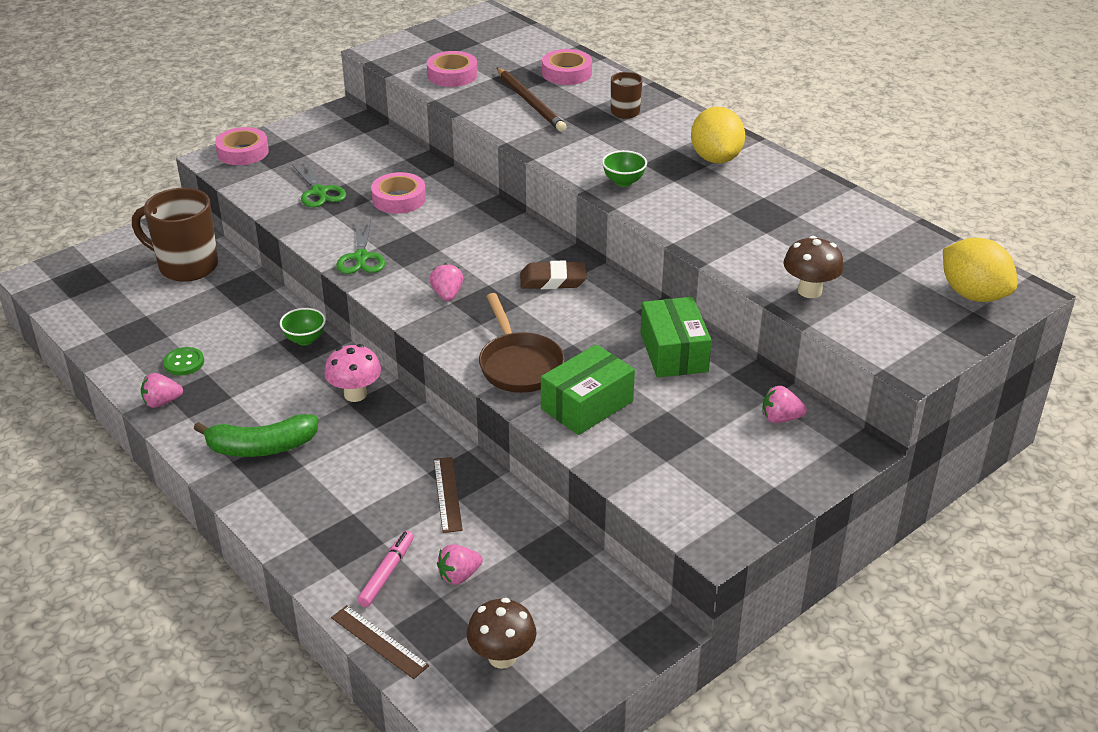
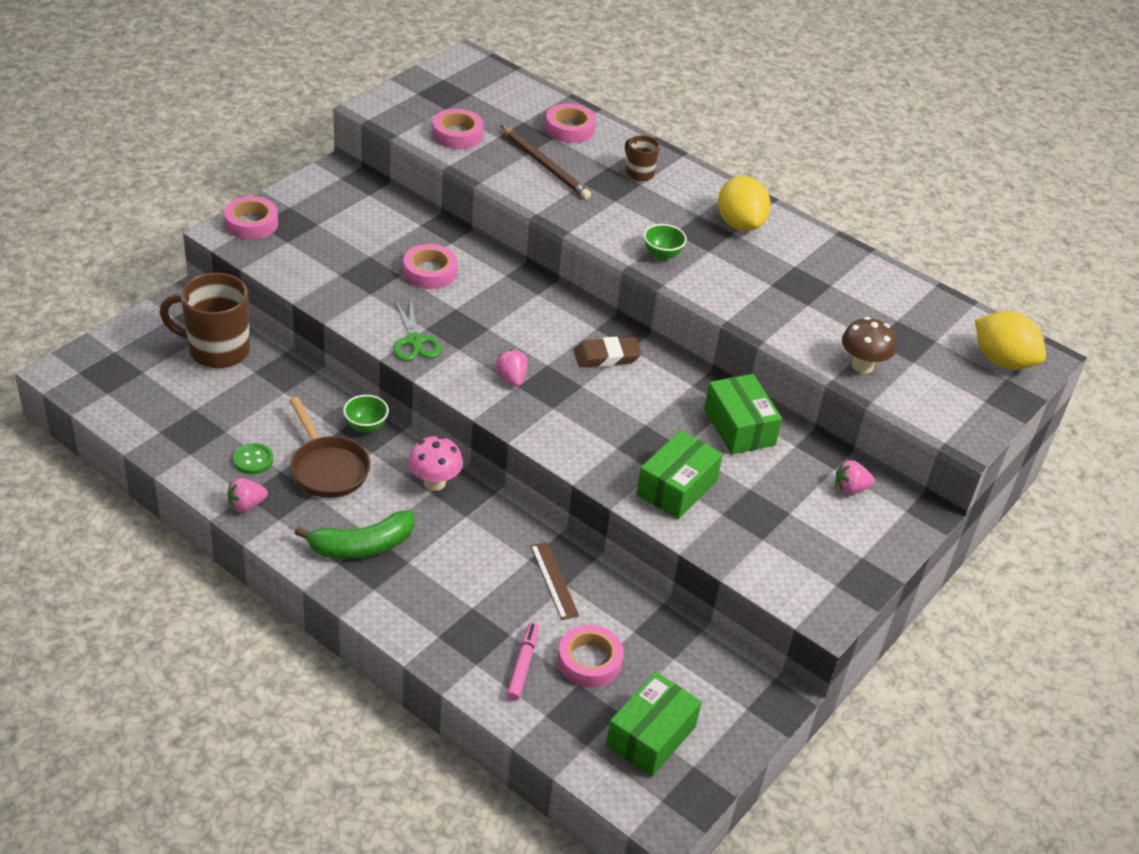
camera: 15 degrees left, 5 degrees up
(319, 192) = (347, 268): green scissors -> none
(379, 641) = (537, 732): brown ruler -> none
(459, 576) = (589, 661): pink strawberry -> pink tape
(502, 657) = (651, 736): brown mushroom -> green box
(519, 365) = (602, 450): brown pan -> brown pan (327, 468)

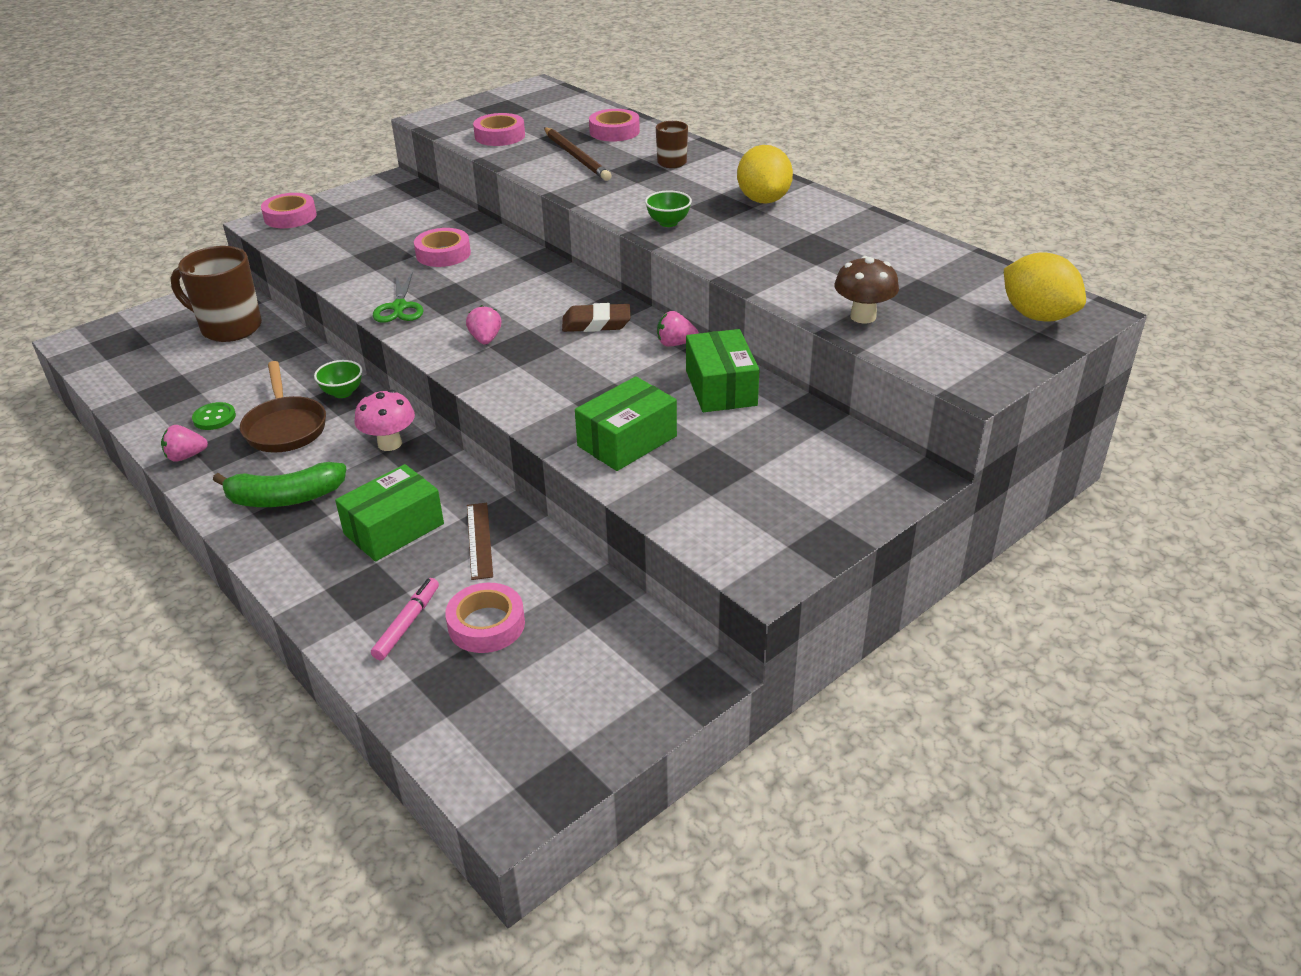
camera: 15 degrees right, 5 degrees down
(651, 736) = (528, 711): green box -> green box (394, 529)
(850, 488) = (835, 449): pink strawberry -> pink strawberry (675, 344)

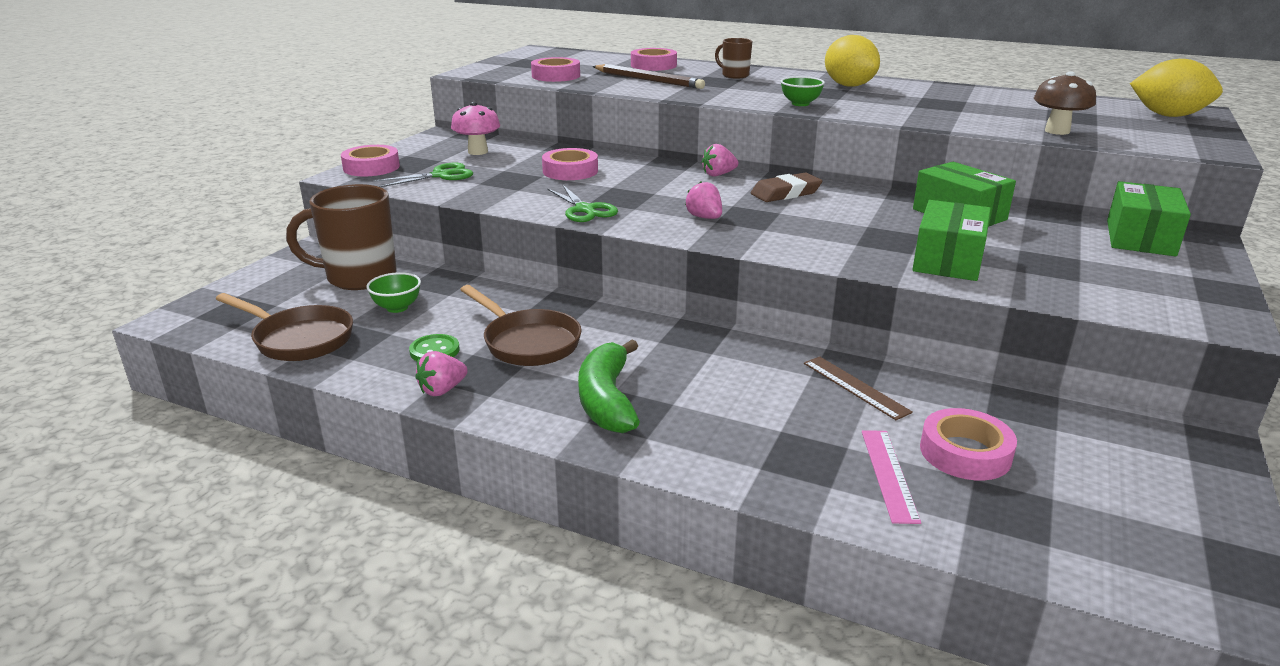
camera: 25 degrees left, 10 degrees down
(137, 382) = (299, 339): none -> brown pan
(285, 498) = (607, 400): green banana -> green banana turned 120 degrees clockwise
(333, 238) = (441, 175): none -> green scissors
(342, 393) = (553, 304): green bowl -> green bowl (397, 308)
(389, 443) = (657, 333): pink mushroom -> pink mushroom (478, 152)
(394, 529) = (759, 398): green box -> green box (1140, 238)
(407, 623) = (889, 474): pink marker -> pink ruler
(675, 344) = (874, 195): pink strawberry -> pink strawberry (718, 175)

